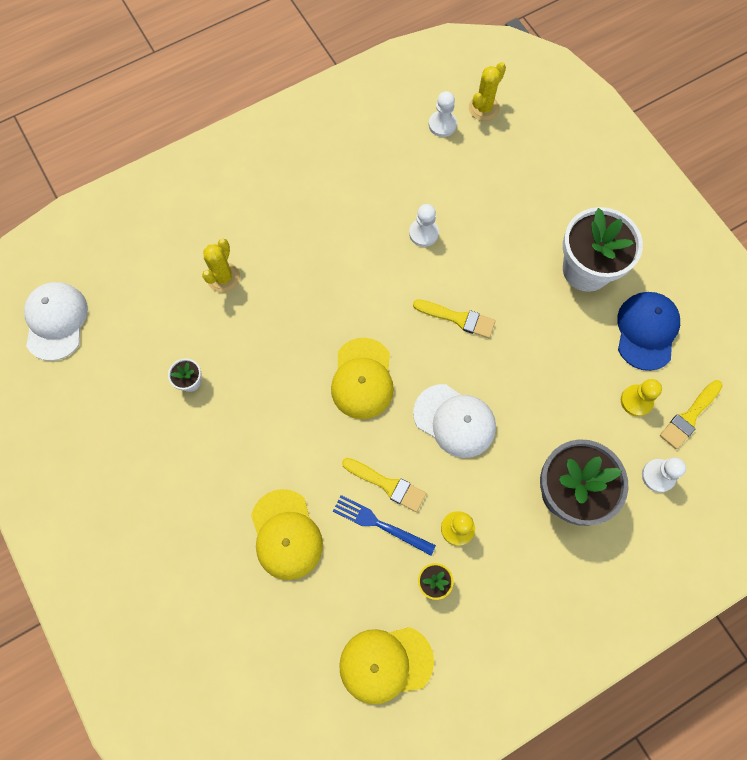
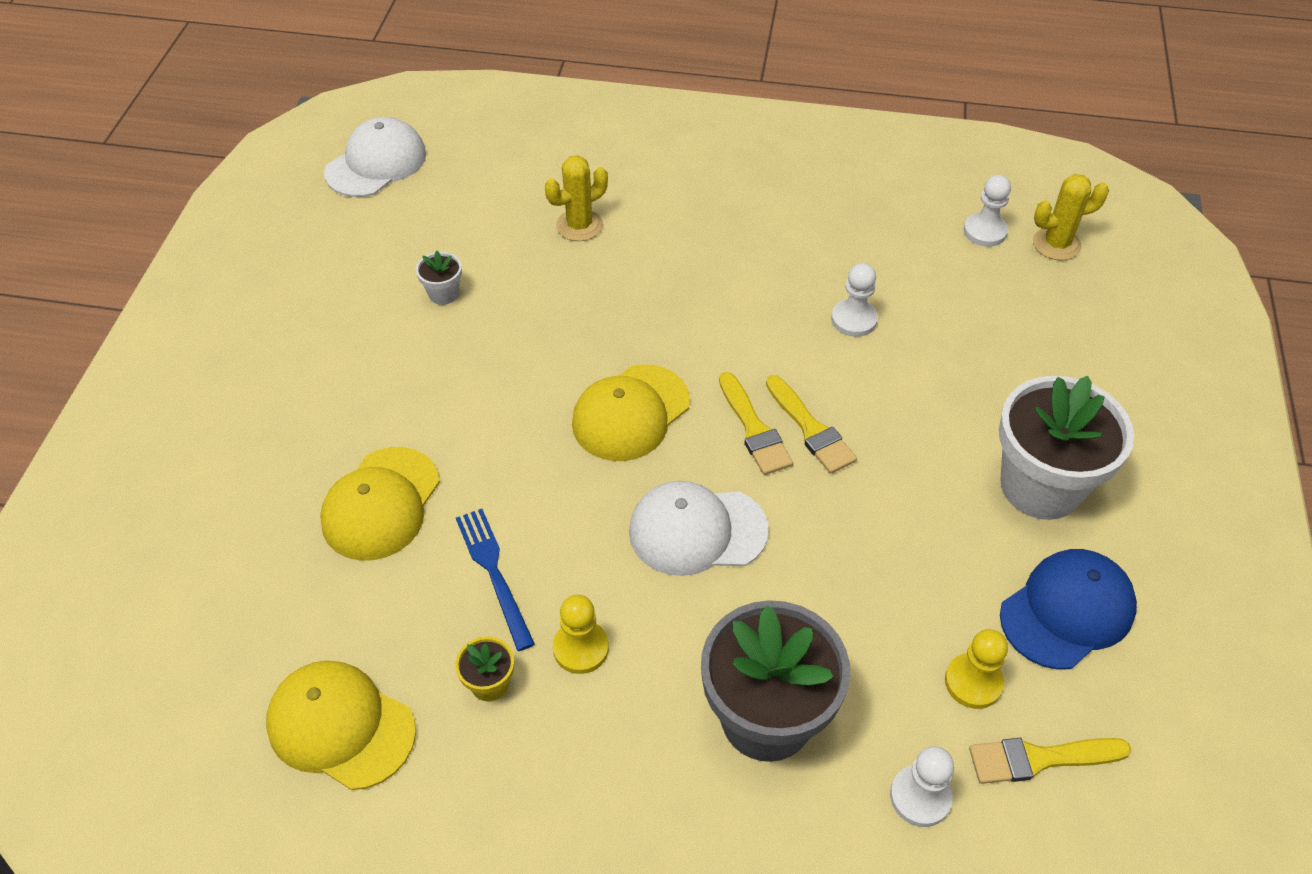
camera: 40 degrees right, 20 degrees down
(387, 485) = (546, 539): yellow brush -> yellow brush (754, 429)
(454, 421) = (697, 530): white cap -> white cap turned 105 degrees clockwise

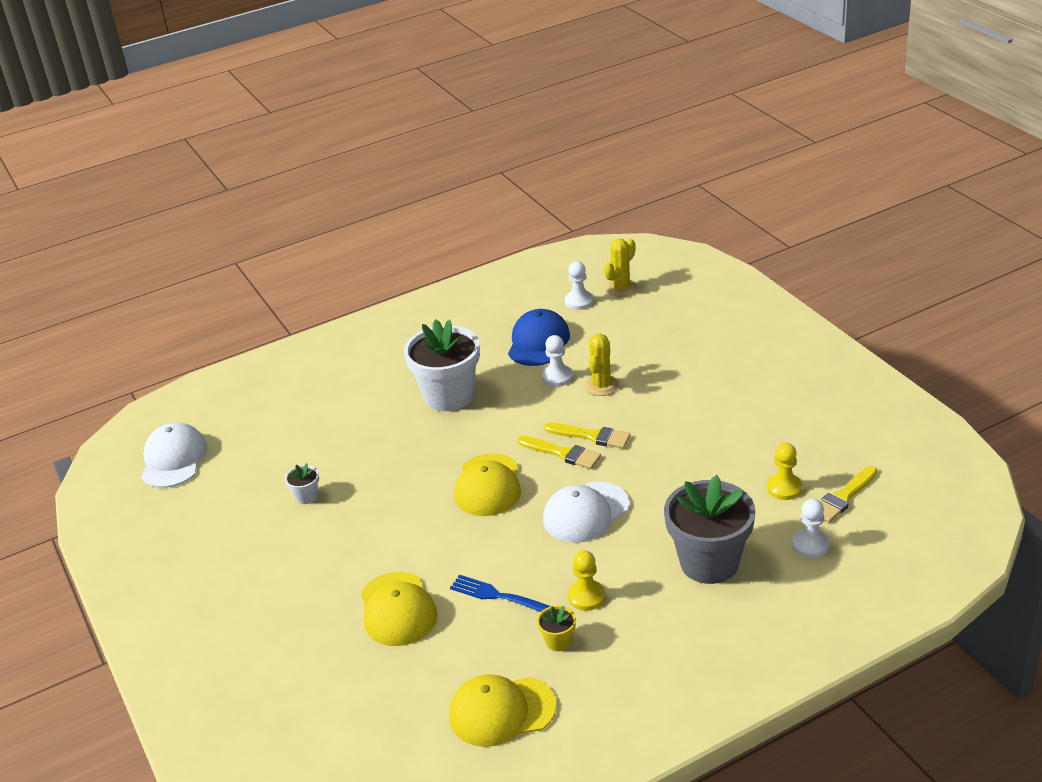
camera: 35 degrees left, 15 degrees down
(579, 225) = (349, 419): yellow cactus -> yellow cactus (601, 386)
(1041, 486) = (727, 394): white flower pot -> white flower pot (448, 396)
(1067, 611) = (793, 435): blue cap -> blue cap (538, 342)

